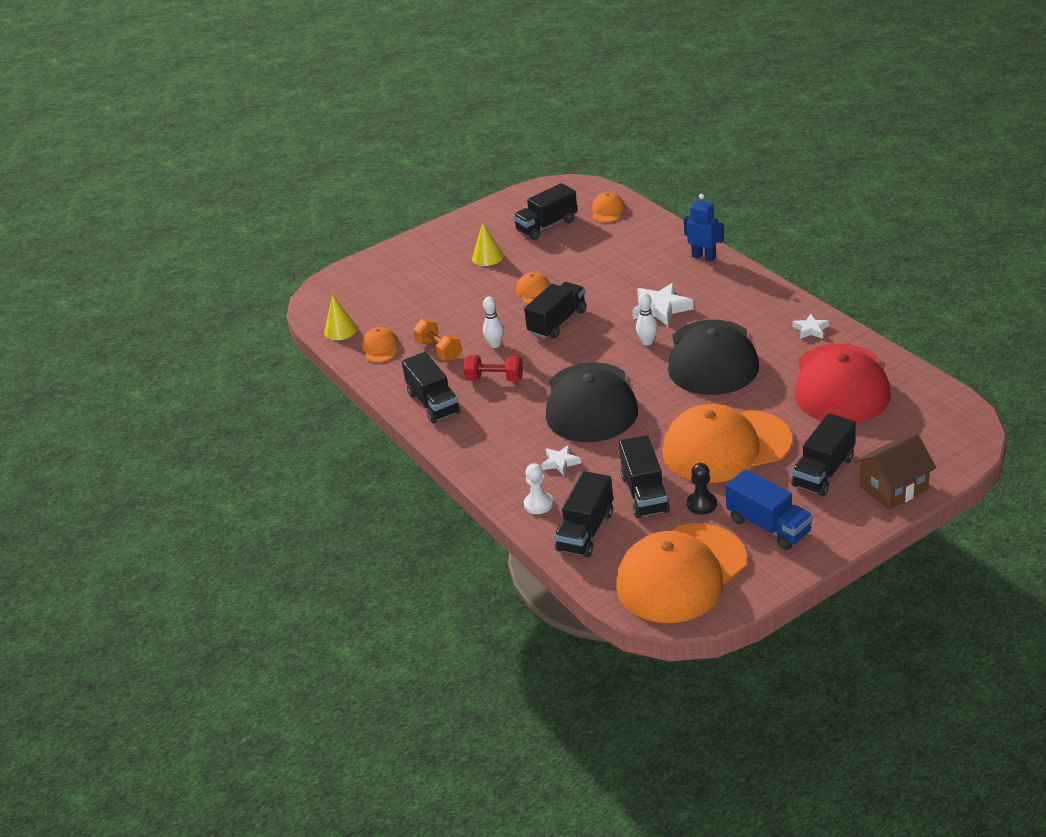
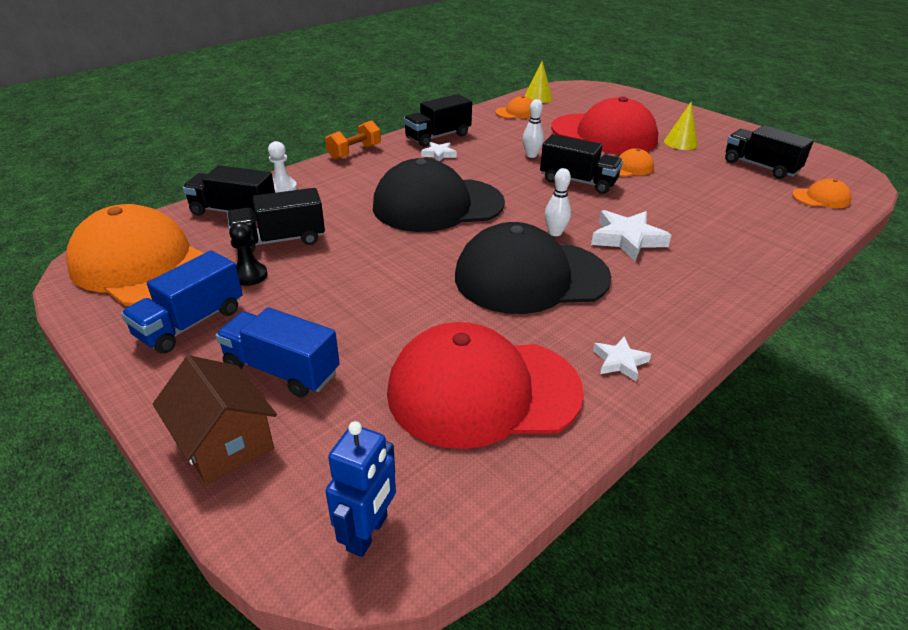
camera: 75 degrees right, 0 degrees up
(439, 350) = (517, 133): orange dumbbell -> orange dumbbell (354, 152)
(456, 297) = (604, 134): none -> red cap
(495, 379) = (476, 158): red dumbbell -> none
(560, 462) = (342, 195): white star -> white star (439, 154)
(704, 257) = (761, 266): blue robot -> blue robot (368, 533)
(726, 446) = (350, 290): orange cap -> none
(823, 472) = (282, 370): black truck -> blue truck

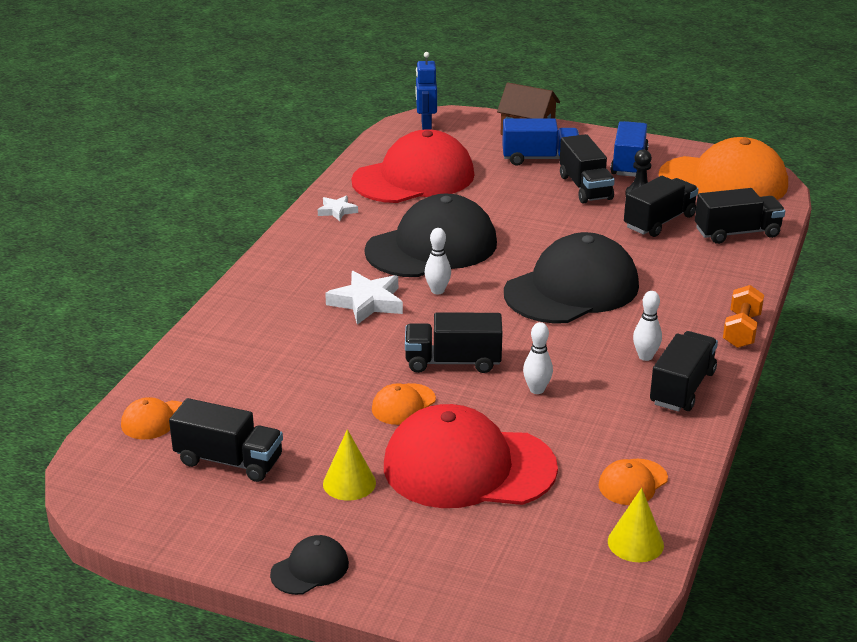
camera: 155 degrees right, 5 degrees down
(283, 188) = (738, 266): white pawn -> none
(290, 303) = (585, 187): none -> black truck
(439, 154) = (645, 356): white star -> white bowling pin
(711, 120) = (310, 569): none -> black cap

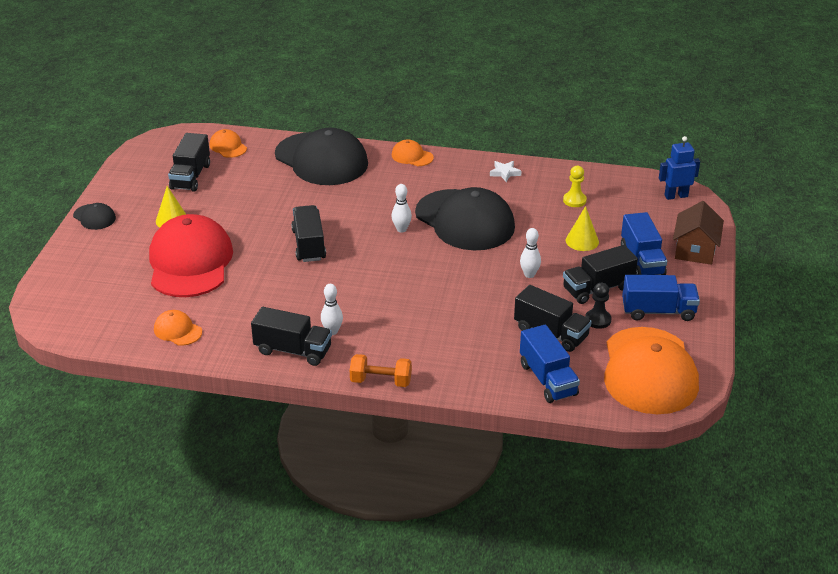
camera: 80 degrees right, 5 degrees up
(367, 302) = (377, 201): white star -> none
(403, 404) = (255, 230): orange cap -> orange cap (412, 156)
(414, 178) = (574, 200): red cap -> yellow pawn
(537, 390) = (280, 283): white bowling pin -> white bowling pin (529, 274)
(572, 289) = (421, 291): black cap -> black cap (321, 159)
(635, 543) = (115, 334): yellow cone -> yellow cone (582, 241)
(737, 233) = (548, 379): black truck -> blue truck

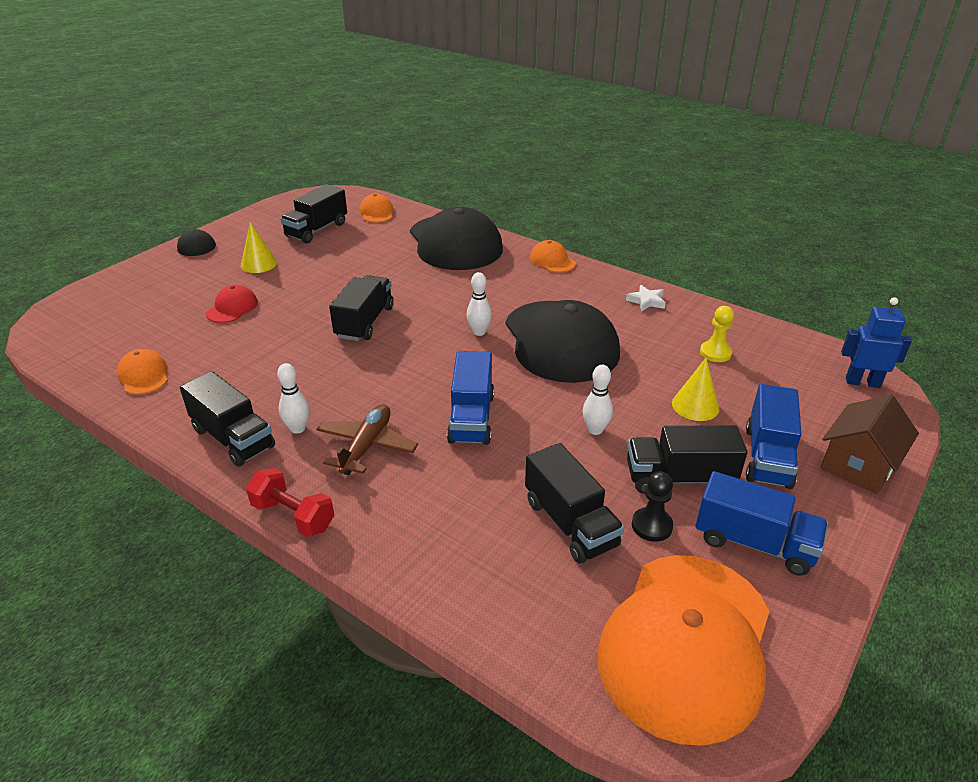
camera: 25 degrees right, 0 degrees up
(190, 262) = (232, 308): red cap -> red cap, size x0.43
(381, 381) = (293, 516): orange dumbbell -> red dumbbell
(390, 328) = (366, 446): none -> brown plane
(548, 379) = (516, 598): blue truck -> blue truck (471, 418)

